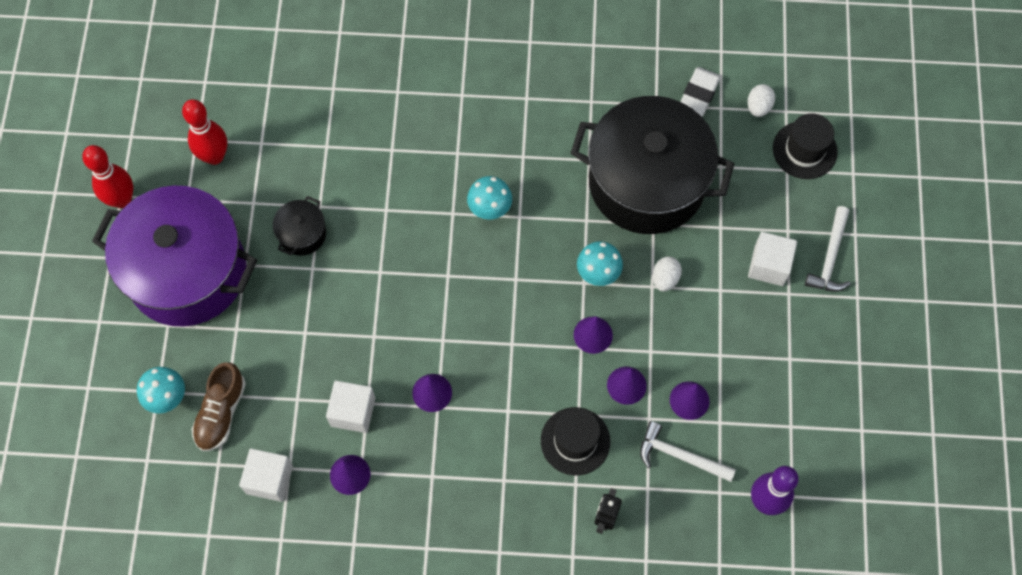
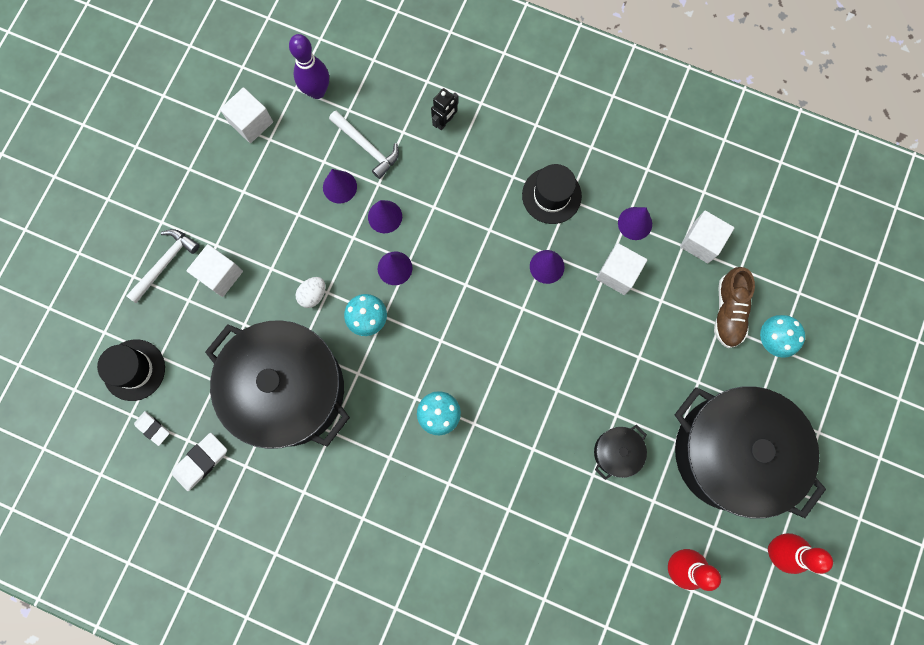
camera: 160 degrees left, 10 degrees up
(187, 272) = (730, 452): purple pot -> black pot
(221, 412) = (728, 311): brown shoe -> brown shoe turned 150 degrees clockwise
(575, 441) = (444, 187): black hat -> black hat (551, 195)
(758, 107) = (153, 428): white egg -> white eraser
(820, 438) = (251, 122): none -> white cube

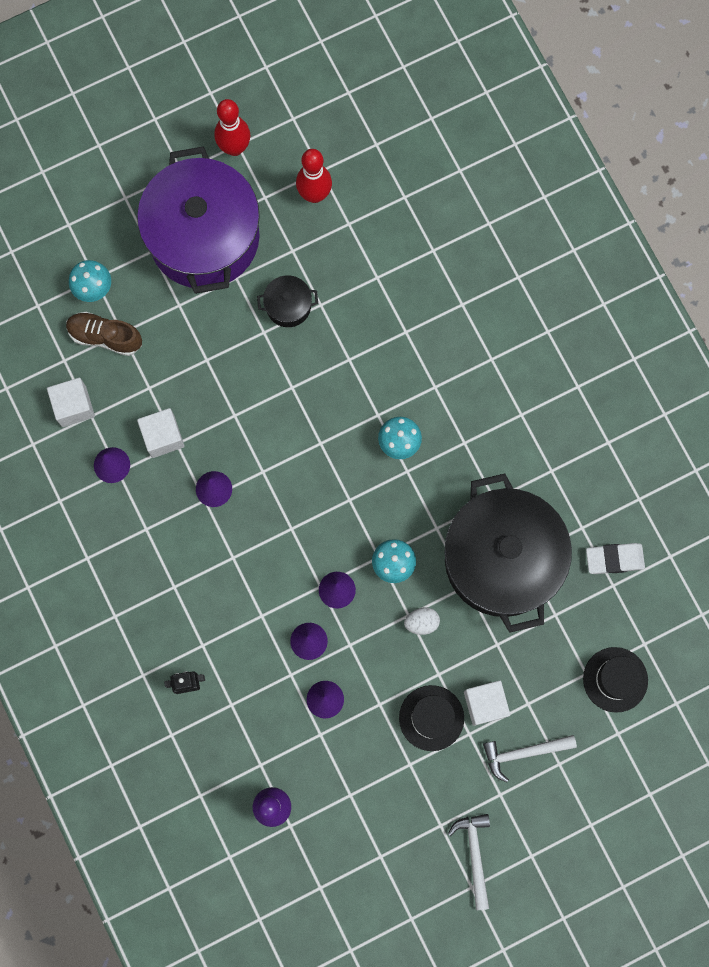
camera: 140 degrees left, 0 degrees up
(153, 428) = (633, 617): white eraser -> none
(251, 122) = (354, 824): white cube -> none
(367, 147) = (273, 716): white hammer -> white hammer (474, 855)
(551, 195) = (157, 544): black hat -> black hat (431, 718)
(728, 311) = (105, 337): brown shoe -> brown shoe turned 120 degrees counterclockwise
(730, 452) = (204, 237): black pot -> purple pot

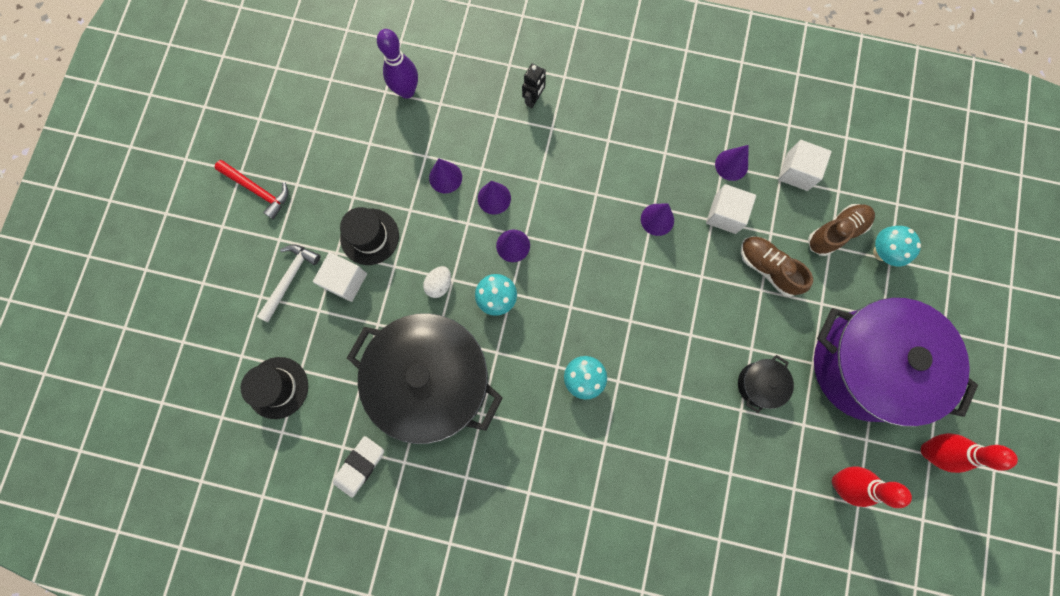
camera: 130 degrees right, 0 degrees up
(183, 368) = (768, 268): none -> brown shoe
(474, 855) = (258, 190): white hammer -> red hammer

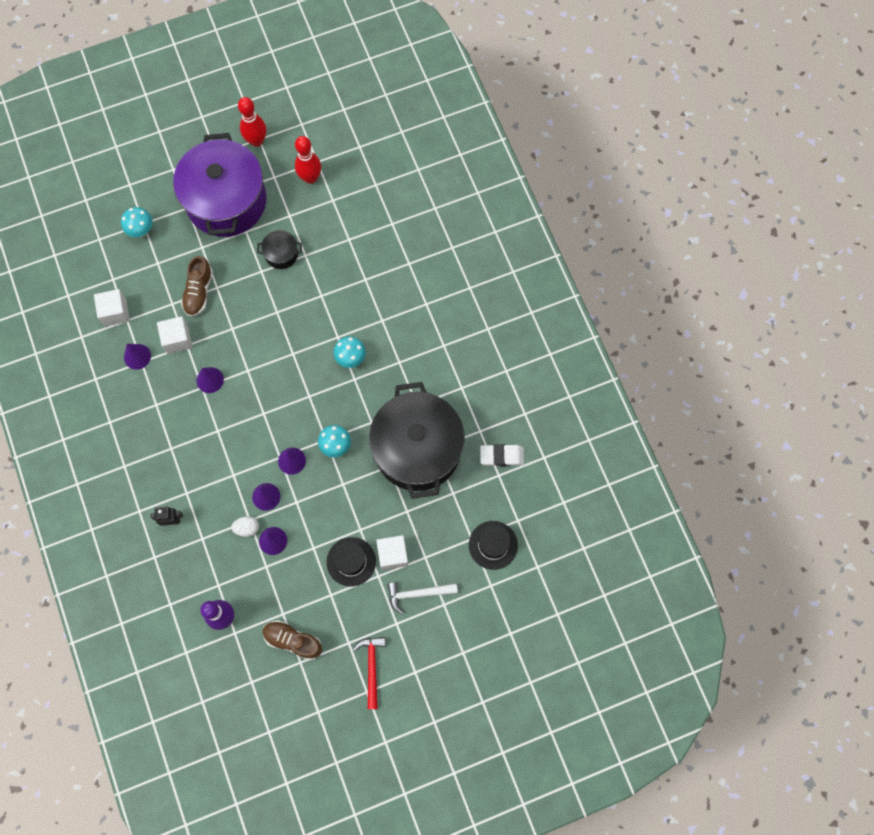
camera: 125 degrees left, 5 degrees down
(439, 284) = (352, 490): white egg -> white egg (247, 528)
(836, 232) = (145, 265): brown shoe -> brown shoe (293, 640)

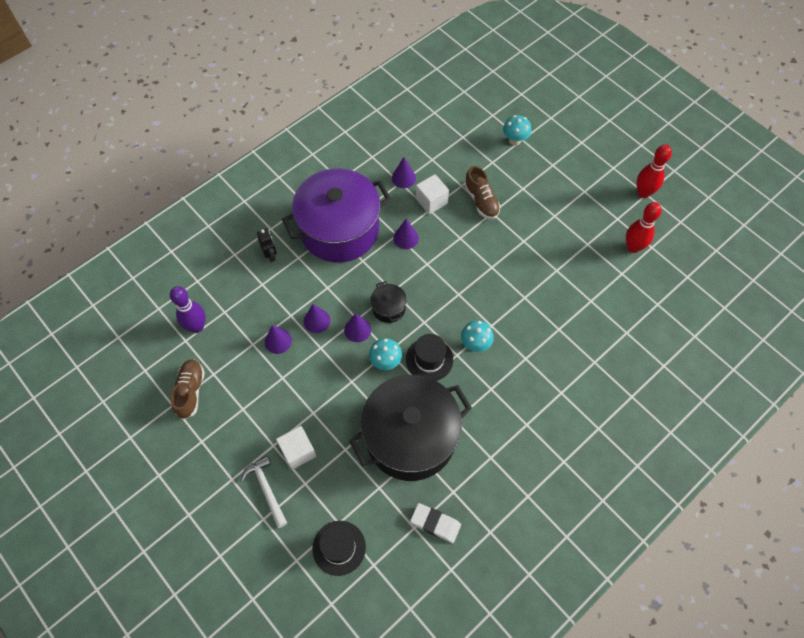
camera: 70 degrees right, 10 degrees down
(115, 312) = (435, 149): white cube -> none
(199, 292) = (481, 201): brown shoe -> brown shoe turned 105 degrees counterclockwise
(226, 201) = (574, 191): purple pot -> purple pot (339, 230)
(247, 528) = (282, 316): white egg -> none
(281, 254) = (547, 251): black pot -> black pot (388, 308)
(351, 561) = (279, 415): black hat -> black hat (429, 359)
(372, 667) = (183, 471): red hammer -> none
(501, 456) = (435, 524): white eraser -> white eraser turned 45 degrees counterclockwise

